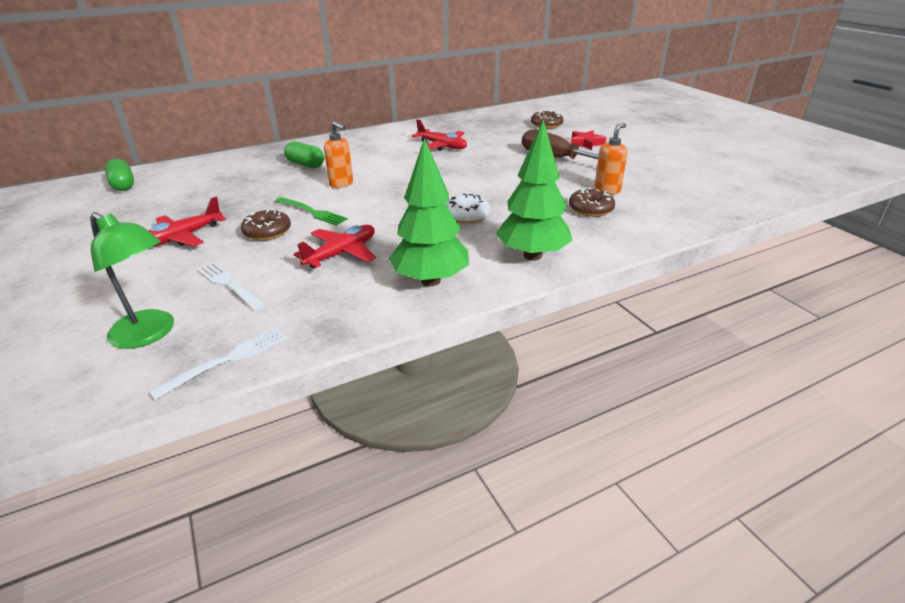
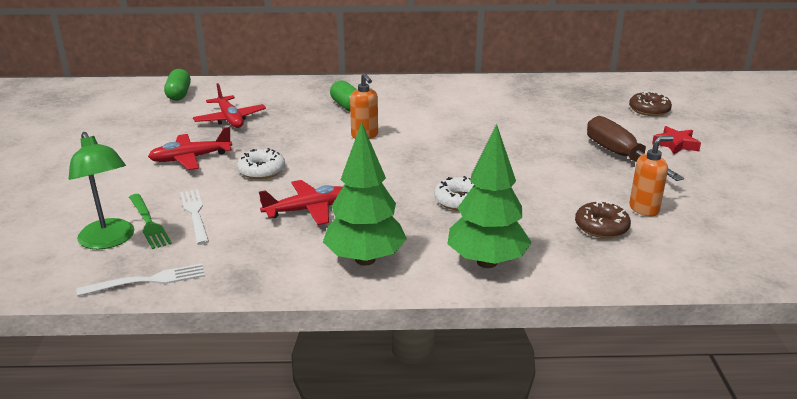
camera: 25 degrees right, 5 degrees down
(267, 231) = (261, 170): brown donut -> white donut
(312, 212) = (315, 160): green fork -> green fork (149, 223)
(442, 146) = (502, 113): red plane -> red plane (230, 119)

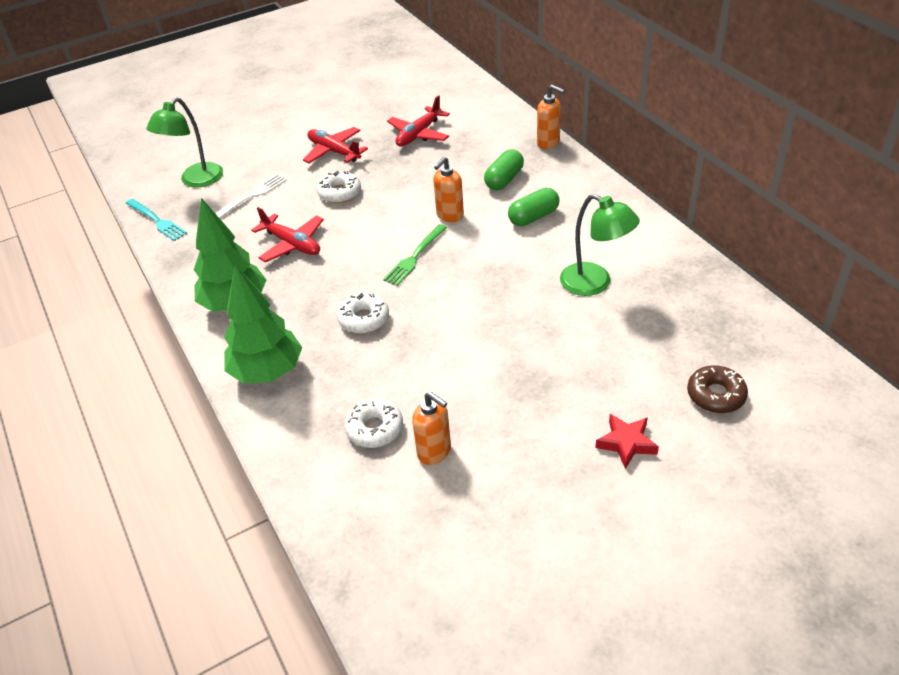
camera: 65 degrees right, 15 degrees up
(148, 280) = (157, 221): white fork -> turquoise fork
(149, 223) = (227, 184): green fork -> green fork (415, 257)
(179, 94) = (443, 88): green capsule -> green capsule (533, 217)
(325, 82) = (548, 143): none -> orange soap dispenser
(509, 111) = (594, 284): none -> green lamp
(601, 227) = (374, 429): brown donut -> white donut
(620, 156) = (551, 402): brown screwdriver -> none

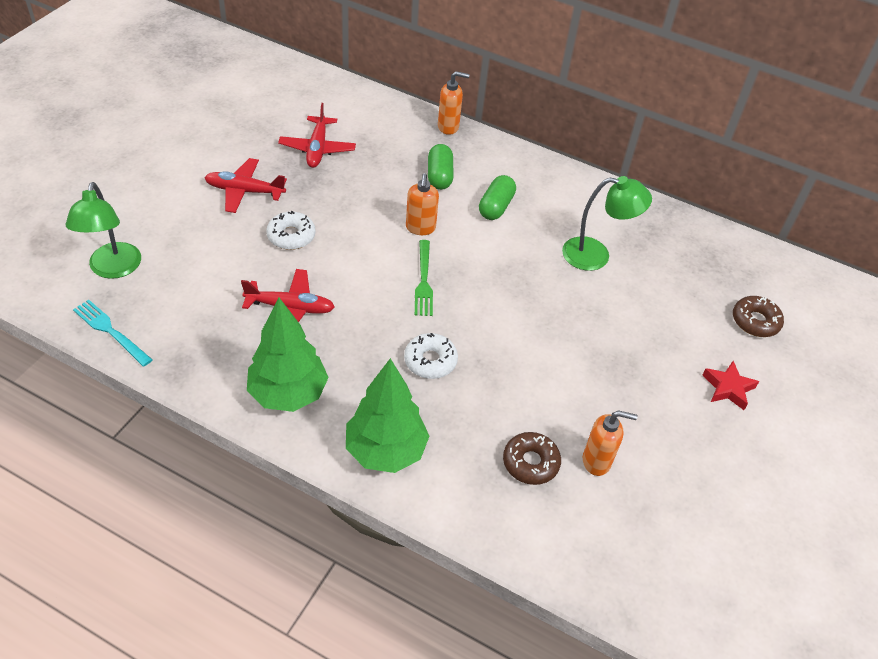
camera: 40 degrees left, 5 degrees up
(157, 221) = (110, 331): turquoise fork -> turquoise fork turned 150 degrees counterclockwise
(251, 196) = (197, 268): white fork -> none
(374, 429) = (530, 463): white donut -> brown donut

